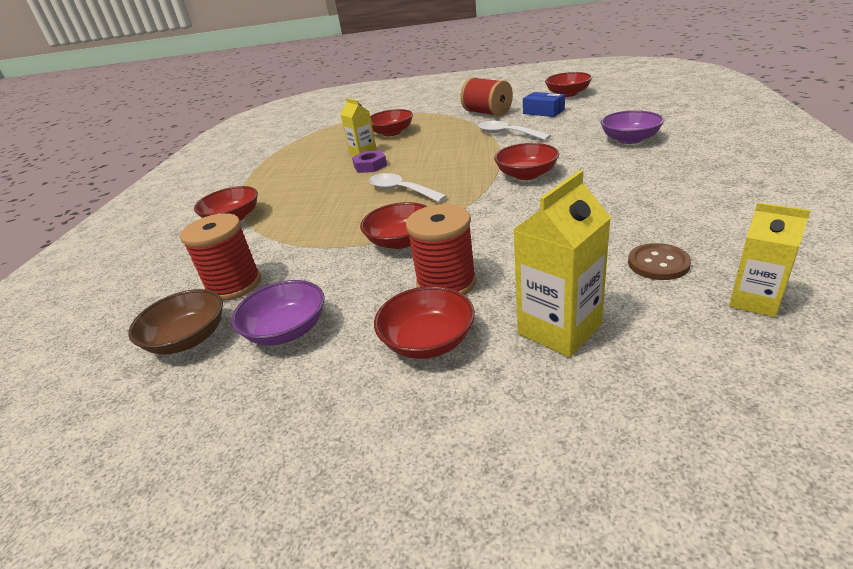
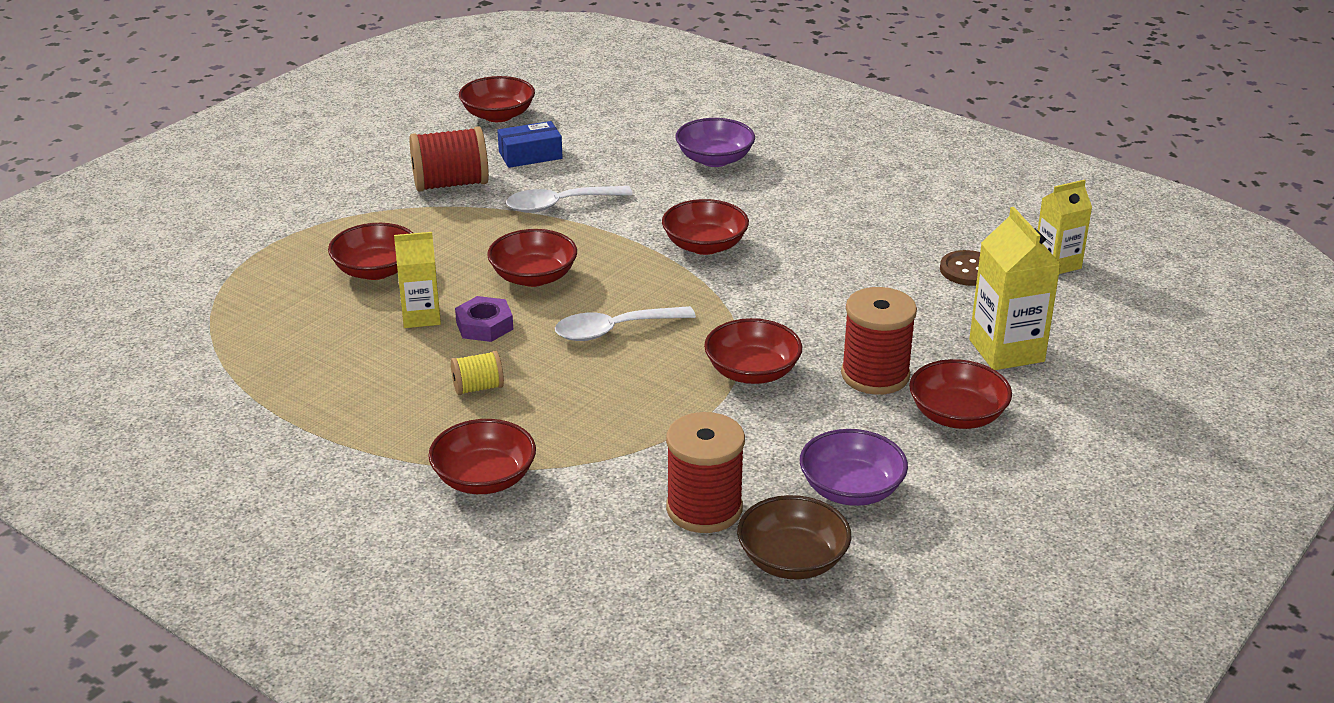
camera: 65 degrees left, 0 degrees up
(313, 186) = (478, 388): none -> yellow spool
(429, 156) = (533, 277): none -> red bowl

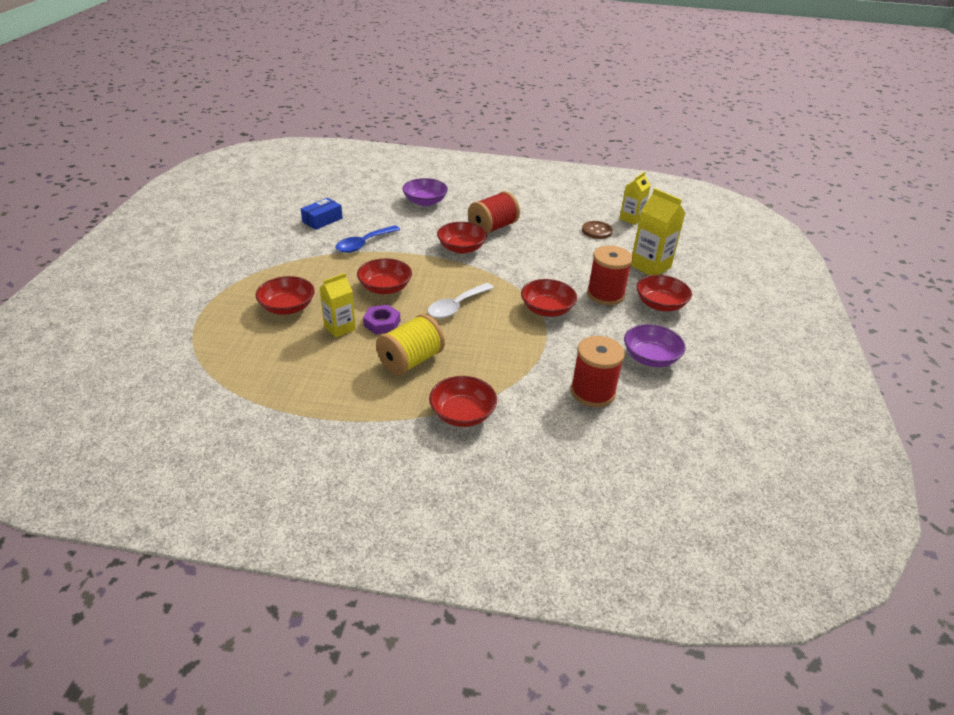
camera: 30 degrees left, 5 degrees up
(450, 184) = (289, 246): red spool -> red spool (492, 227)
(478, 388) = (410, 361): yellow spool -> yellow spool, size x1.85
(498, 115) = (283, 201): red bowl -> none
(560, 205) = (364, 244): white spoon -> blue spoon
(792, 560) = (660, 405): brown bowl -> none

